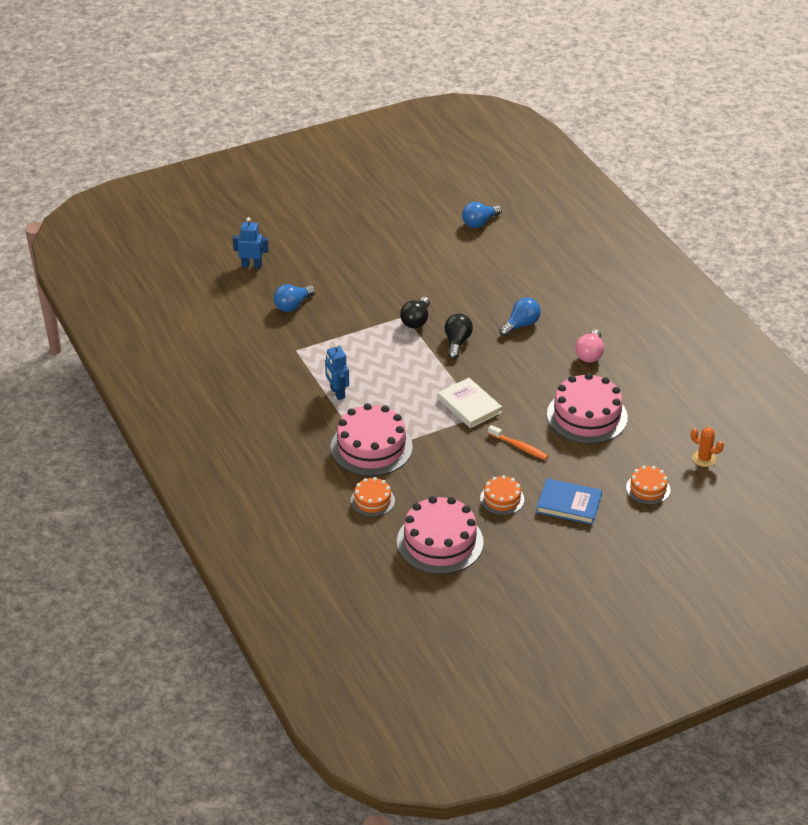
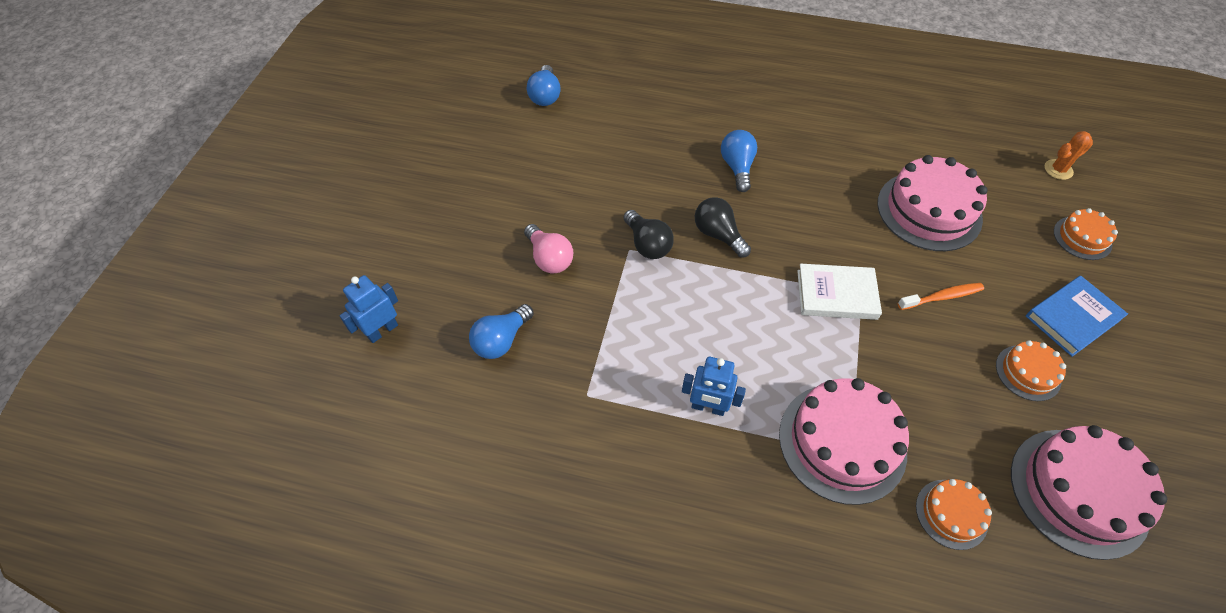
camera: 50 degrees left, 15 degrees up
(293, 305) = (501, 340): blue light bulb -> blue light bulb turned 45 degrees clockwise
(590, 354) = (830, 148): pink light bulb -> pink light bulb (549, 258)

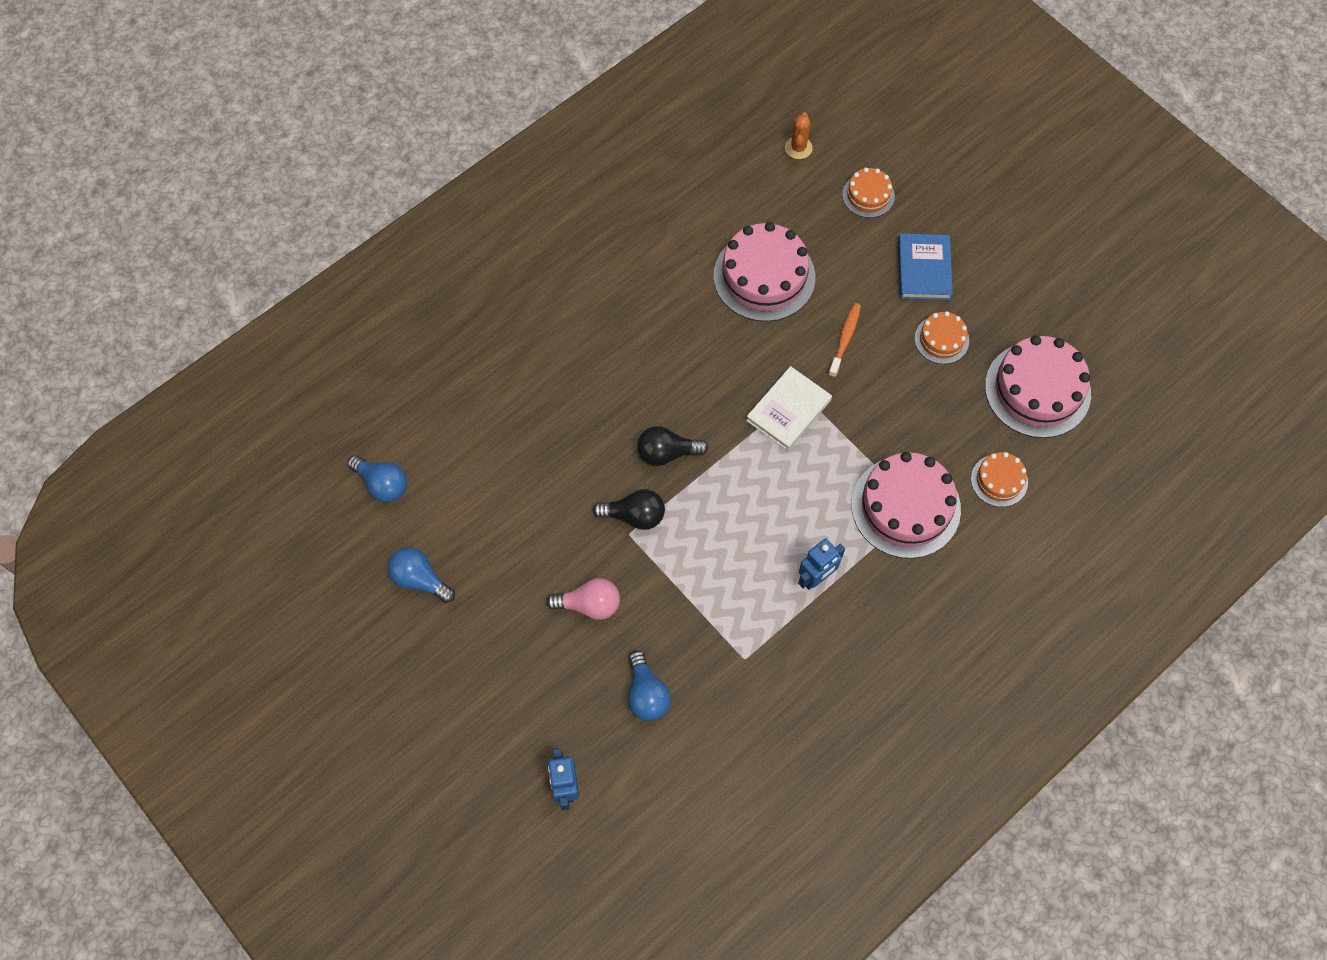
camera: 55 degrees left, 10 degrees up
(737, 167) = (607, 383): blue light bulb -> blue light bulb (420, 579)

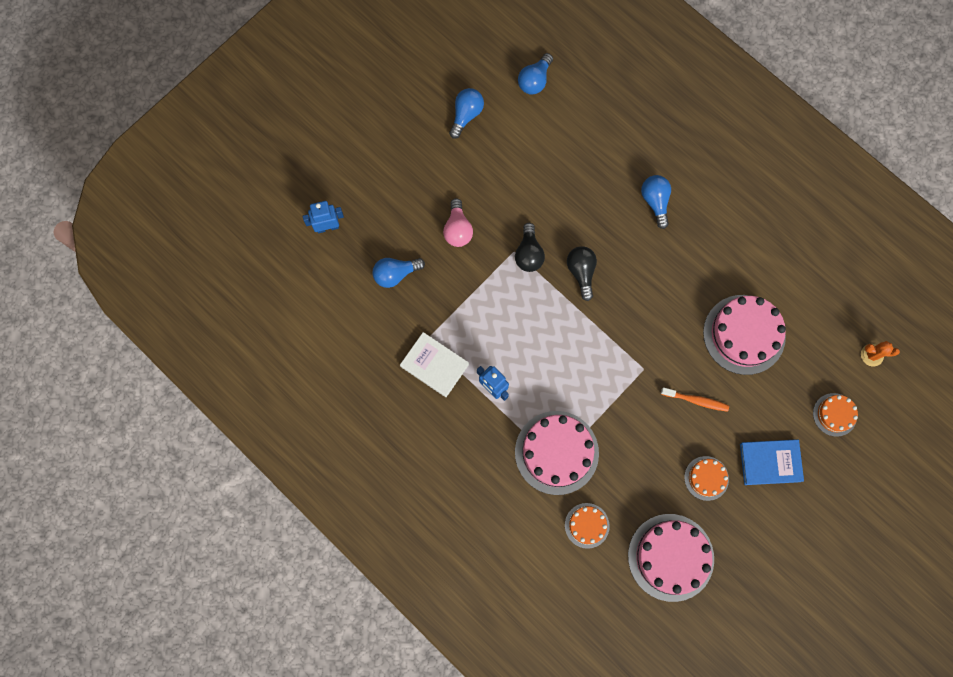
camera: 85 degrees right, 10 degrees up
(579, 354) = (655, 202): none -> blue light bulb
(788, 410) = (627, 360): white book -> white book (434, 365)

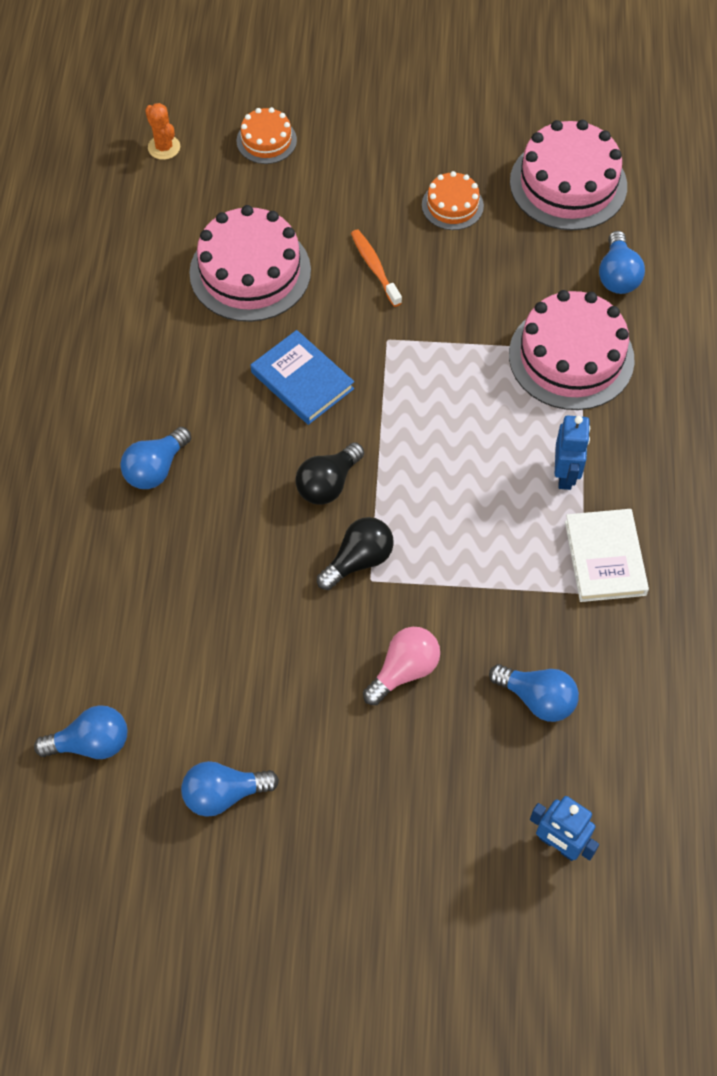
camera: 130 degrees left, 15 degrees down
(587, 525) = (617, 275): orange cake -> blue light bulb
(770, 462) = (377, 163): blue book -> blue book (302, 380)

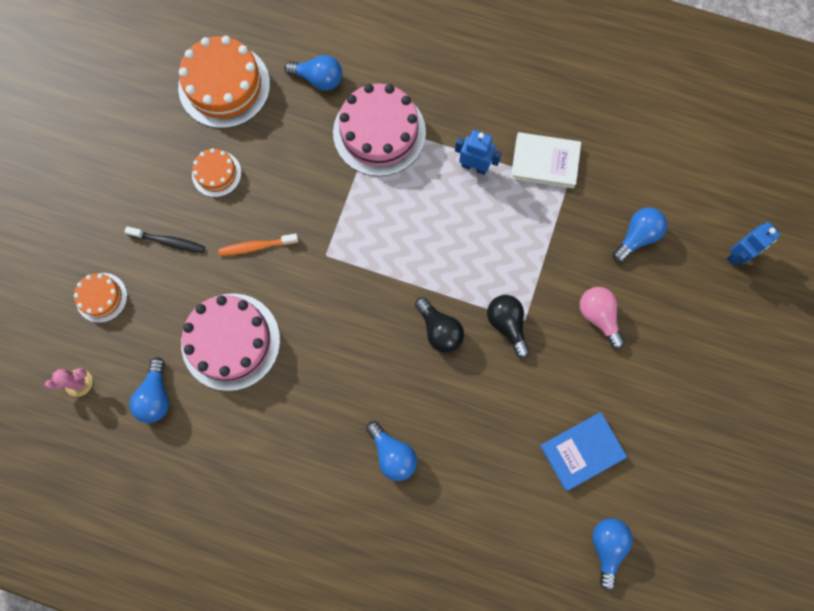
camera: 75 degrees left, 15 degrees up
(164, 147) = (78, 382): orange cactus -> pink cactus
(224, 794) = (663, 460): blue light bulb -> blue light bulb (156, 396)
(302, 380) = (344, 326): blue book -> blue book (582, 451)
(352, 183) = (169, 242): none -> black toothbrush
(568, 184) = (224, 86): pink cake -> orange cake

